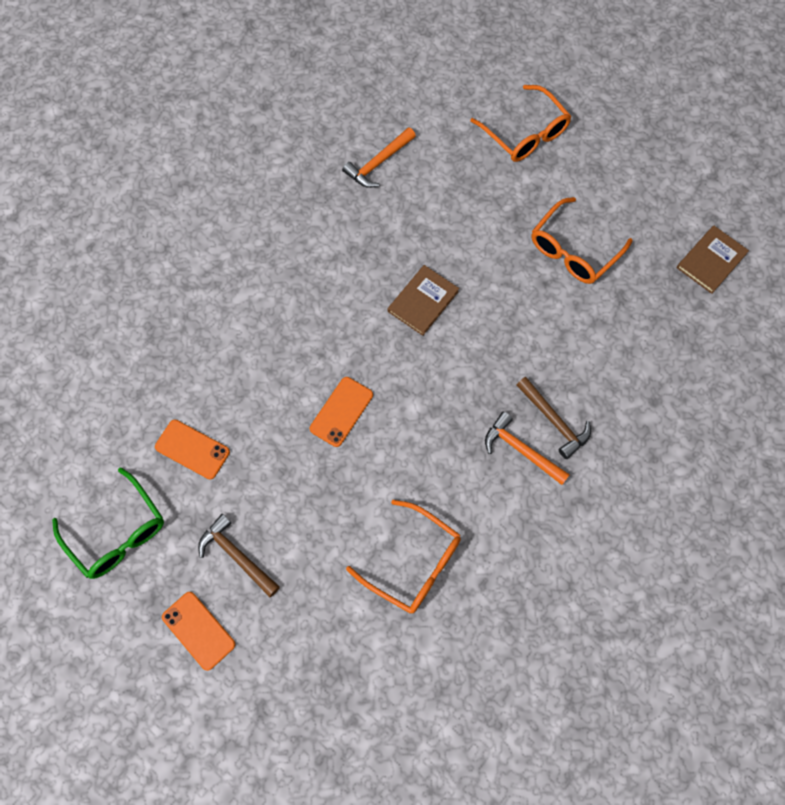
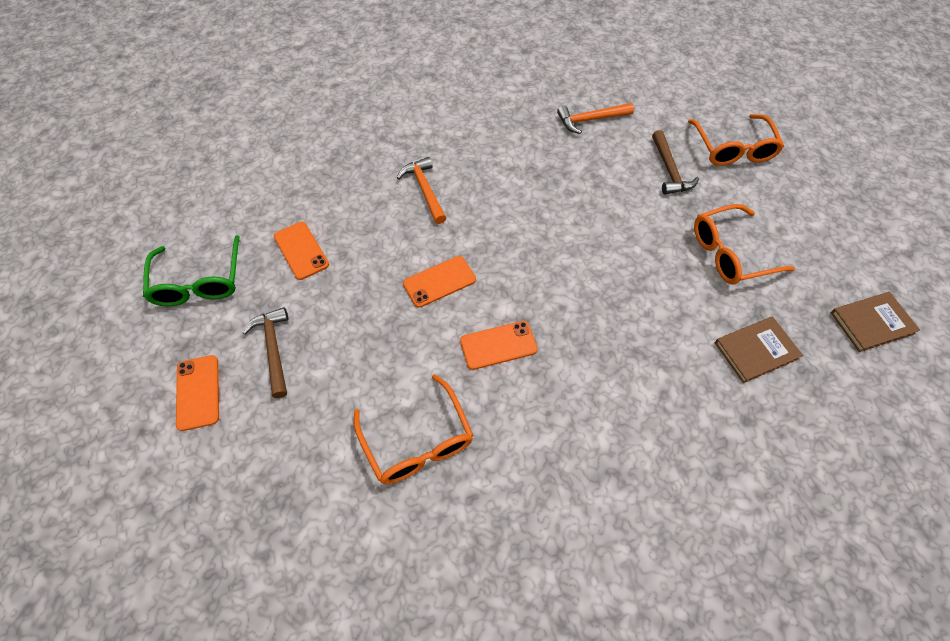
camera: 30 degrees right, 10 degrees down
(423, 301) = (565, 231): brown book -> brown book (756, 350)
(428, 444) = (498, 345): none -> orange phone
(521, 450) = (582, 395): orange hammer -> orange hammer (424, 190)
(554, 421) = (630, 386): brown hammer -> brown hammer (669, 170)

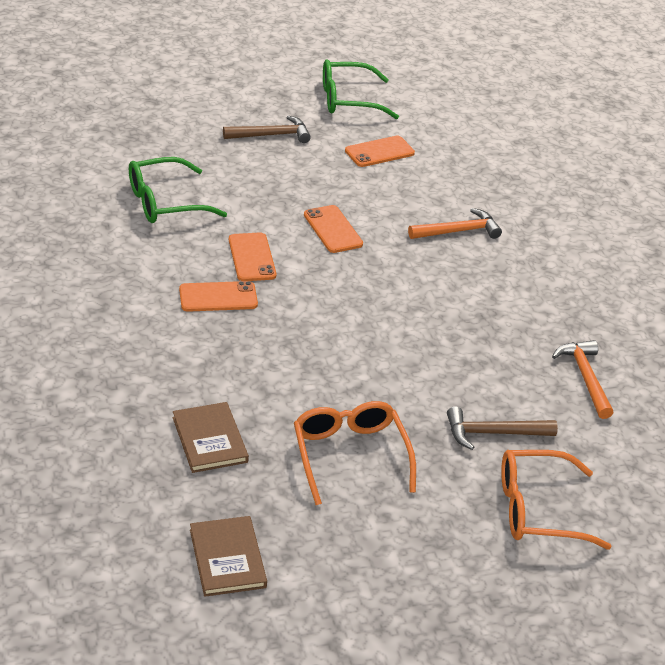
camera: 90 degrees right, 20 degrees down
(198, 392) = (237, 100): orange phone -> orange phone (218, 297)
(417, 441) = (165, 202): orange glasses -> green glasses

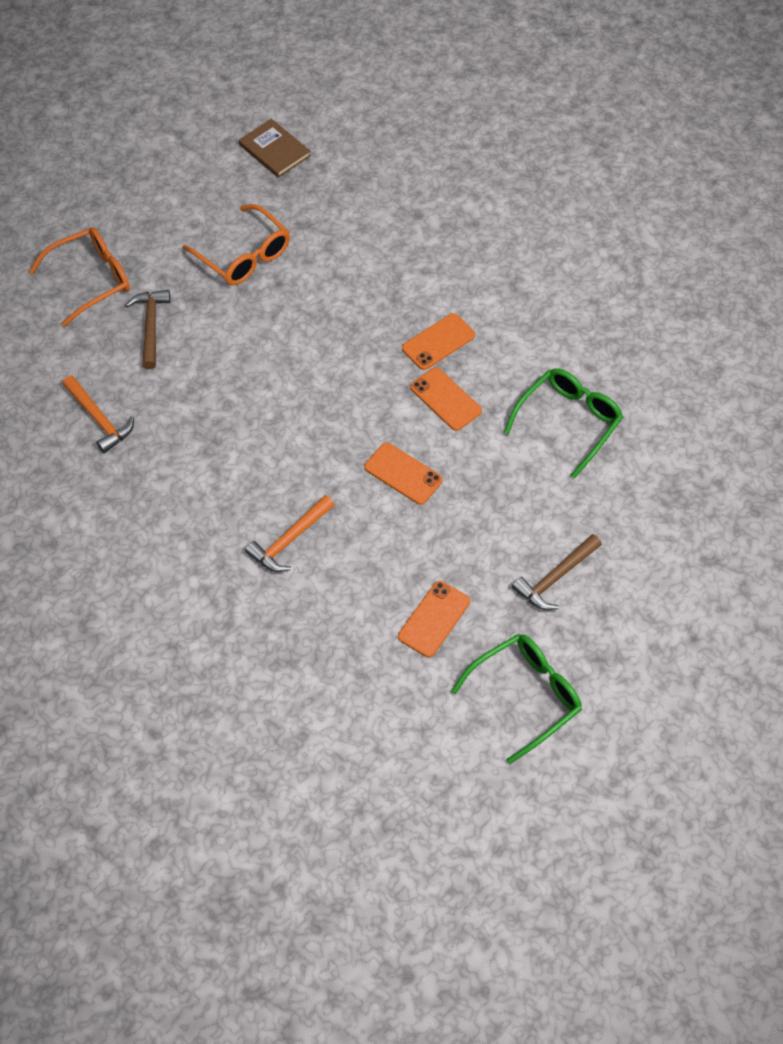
camera: 155 degrees right, 20 degrees up
(209, 440) = (346, 219): brown book -> none
(493, 433) = (151, 326): brown hammer -> brown hammer turned 60 degrees counterclockwise

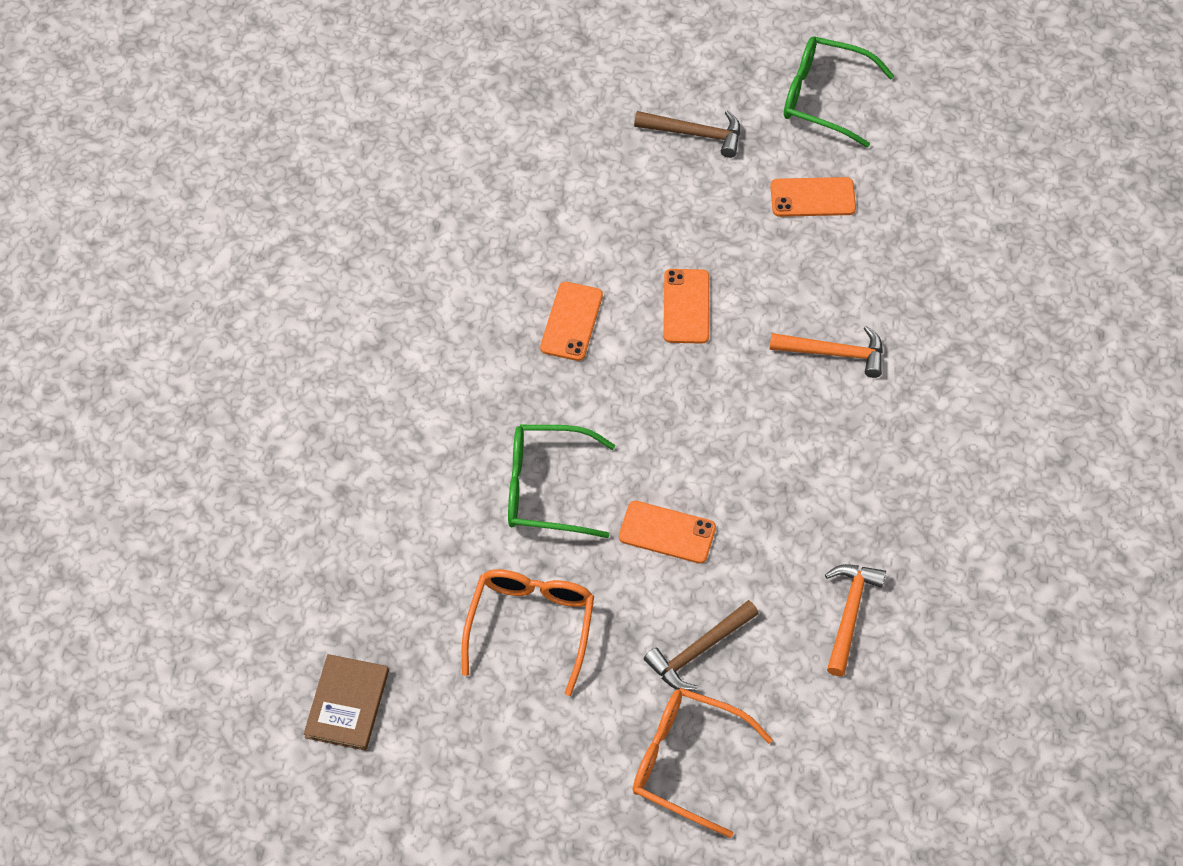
camera: 125 degrees left, 0 degrees up
(438, 342) = (505, 368): orange phone -> orange phone (667, 532)
(568, 422) = (517, 209): green glasses -> green glasses (546, 488)

